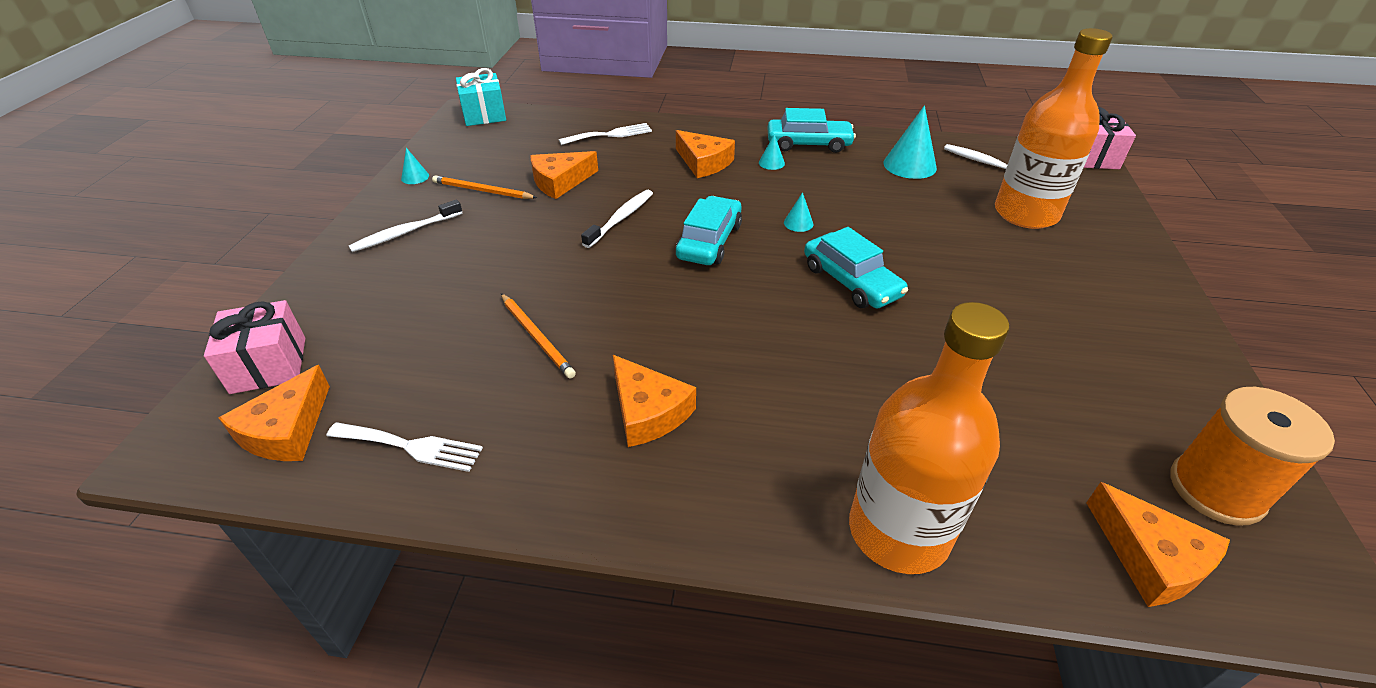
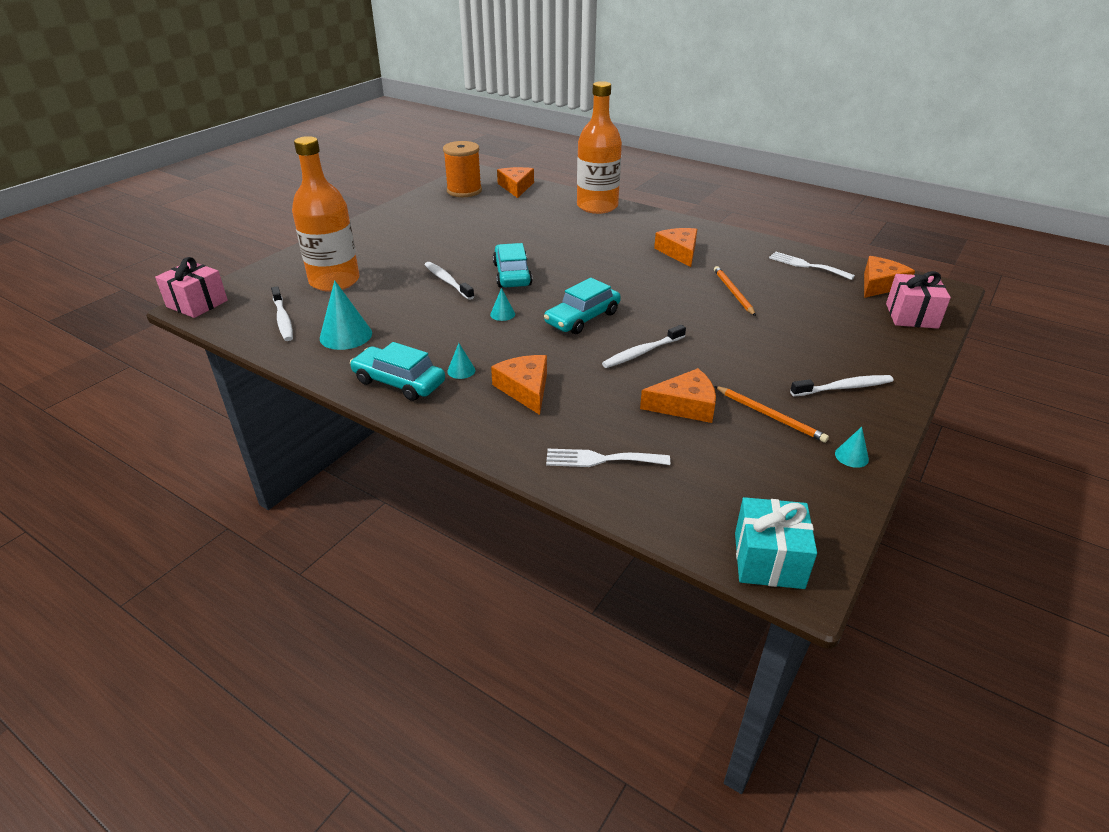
camera: 155 degrees left, 5 degrees down
(911, 248) = (447, 281): none -> white toothbrush

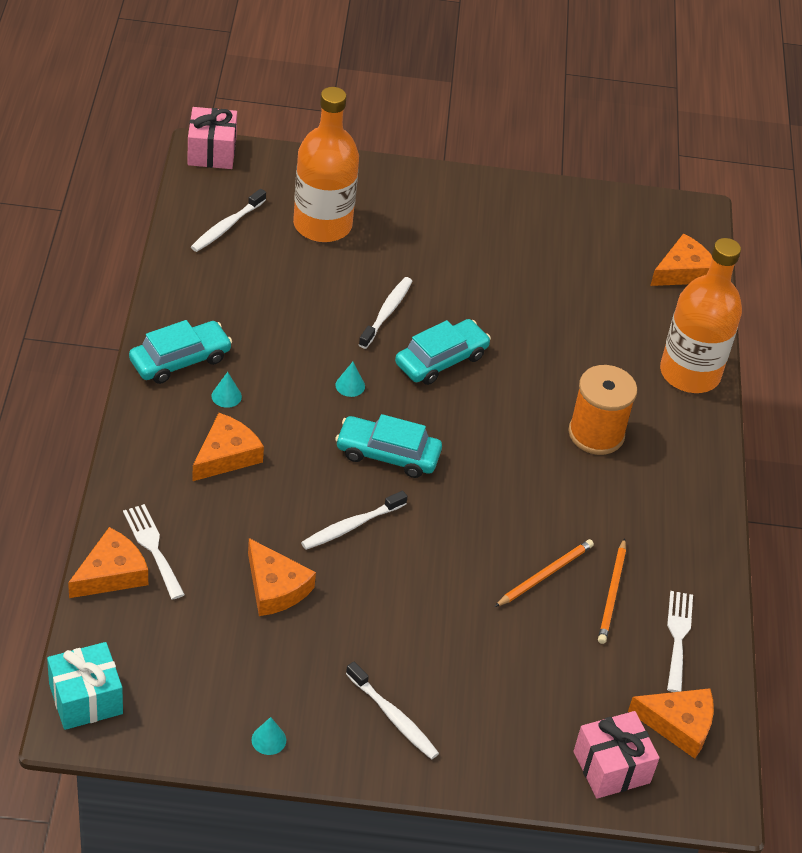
camera: 55 degrees right, 10 degrees up
(346, 335) = (230, 285): turquoise cone -> none
(399, 382) = (180, 360): turquoise car -> turquoise car turned 60 degrees clockwise
(464, 191) = (628, 227): orange spool -> orange spool (596, 434)
(642, 352) = (351, 526): white toothbrush -> white toothbrush turned 60 degrees counterclockwise
(679, 252) = (616, 496): orange cheese -> orange cheese (111, 573)
(770, 416) = (299, 661): orange pencil -> orange pencil (612, 594)

